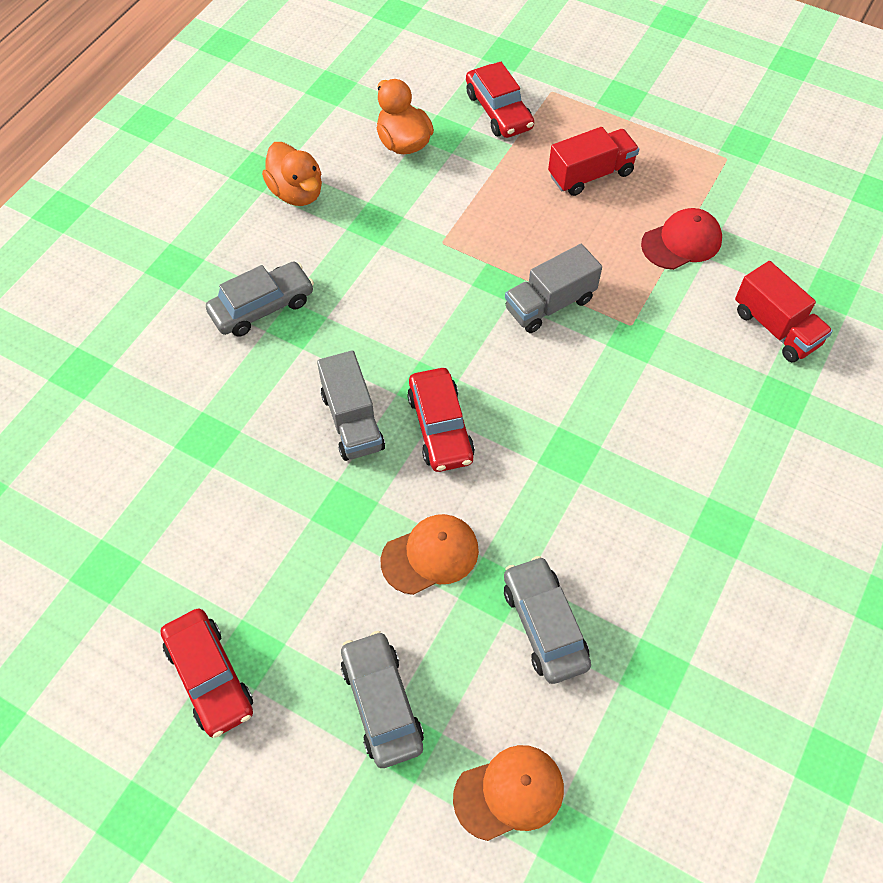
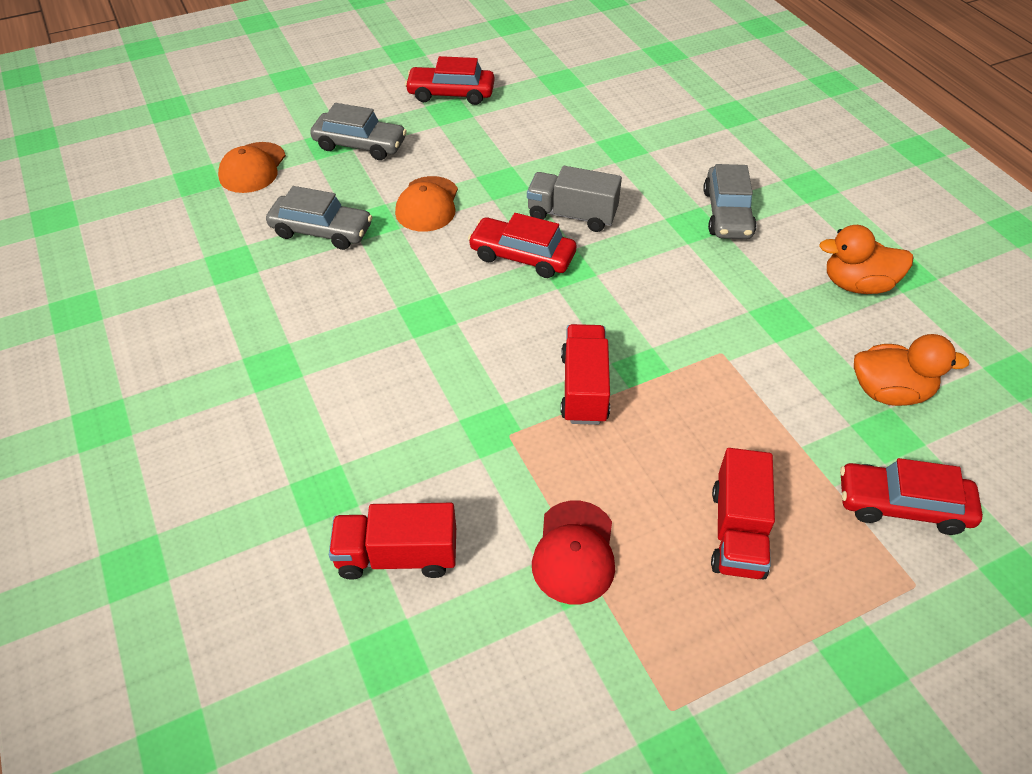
camera: 125 degrees right, 10 degrees down
(549, 304) = (584, 388): grey truck -> red truck

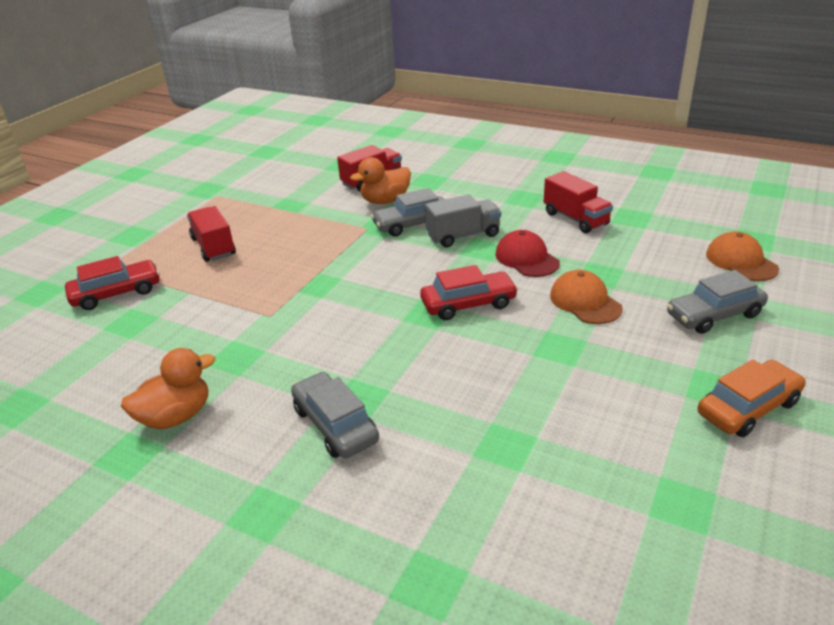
camera: 145 degrees right, 15 degrees down
(321, 231) = (619, 253): grey car -> grey car (412, 224)
(451, 94) = (748, 408): red car -> orange car
(572, 215) = (469, 350): grey truck -> grey truck (463, 235)
(574, 552) = (293, 211): red cap -> red cap (526, 258)
(584, 388) = (346, 260): red truck -> red truck (575, 219)
(889, 392) = (132, 346): orange duck -> orange duck (385, 201)

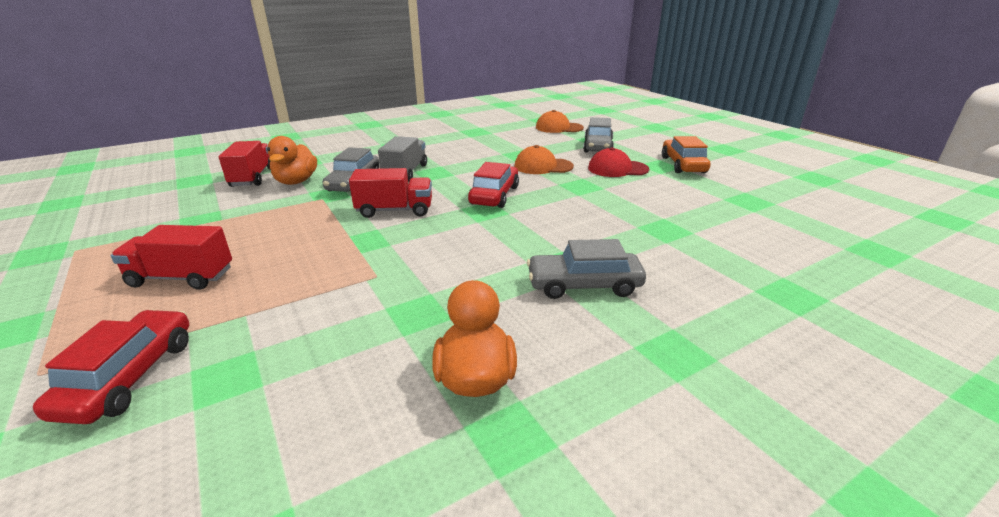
camera: 60 degrees left, 5 degrees down
(526, 258) = (470, 165): red cap -> red cap (617, 169)
(575, 219) = (450, 142): red truck -> red truck (395, 210)

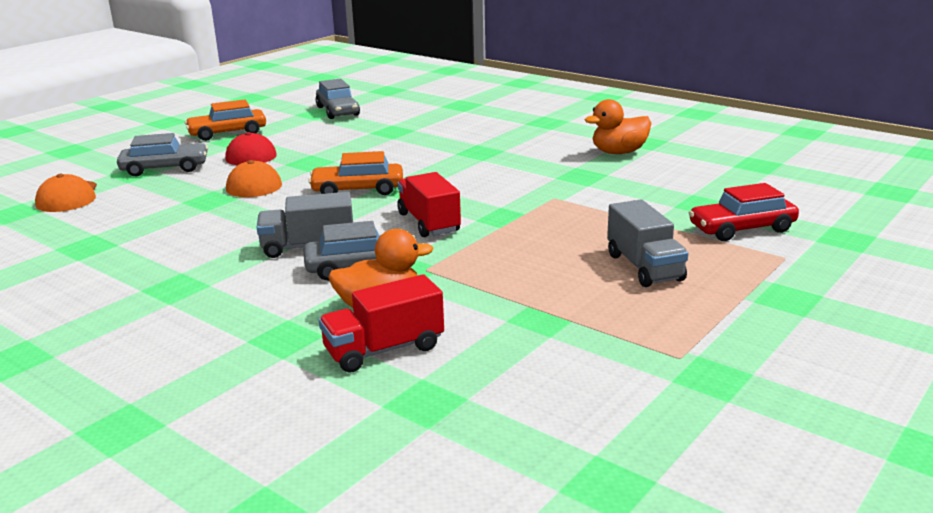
camera: 110 degrees left, 5 degrees down
(181, 277) = (644, 267): red truck -> grey truck
(494, 195) = (358, 190): red car -> orange car
(584, 285) = (499, 143): grey car -> grey car (337, 111)

